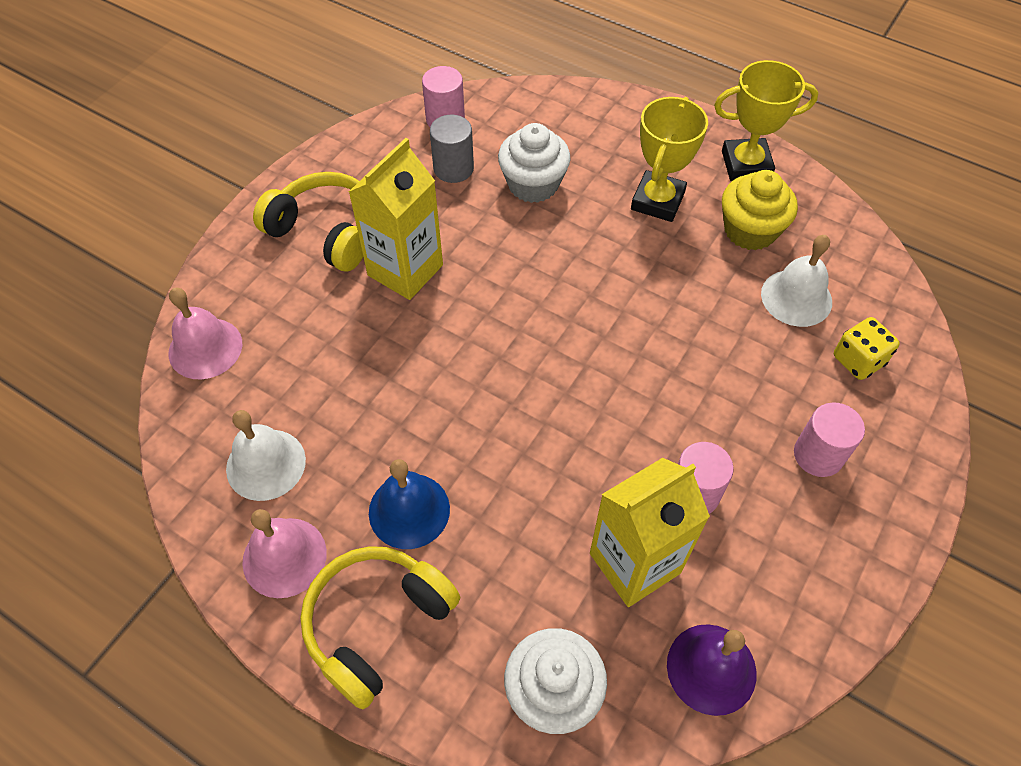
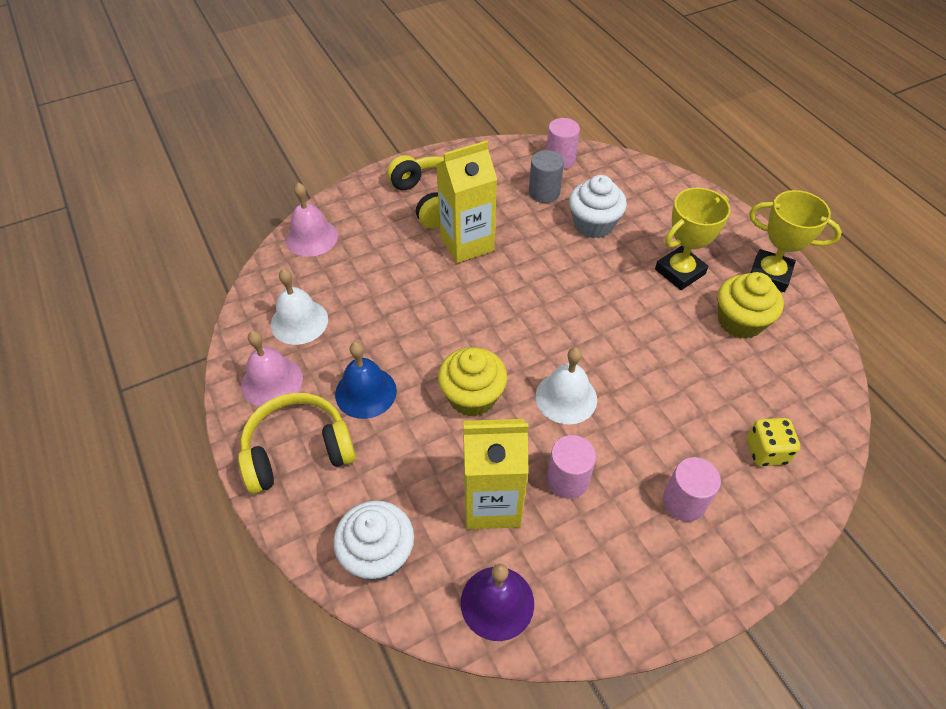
camera: 30 degrees right, 5 degrees down
(534, 452) = (472, 396): none -> yellow cupcake
(796, 297) = (745, 384): white bell -> white bell (566, 397)

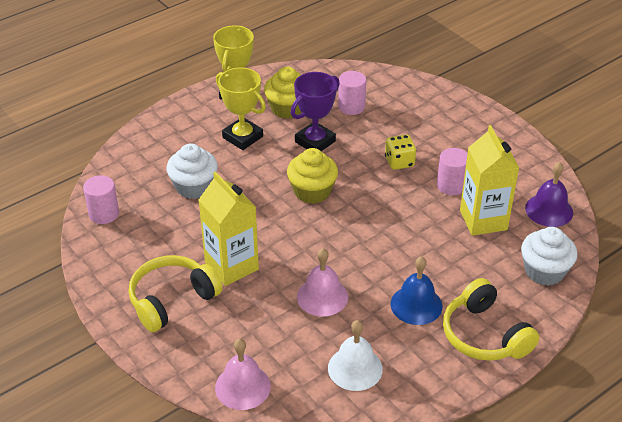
camera: 100 degrees left, 10 degrees down
(272, 381) = (426, 370): pink bell -> pink bell (322, 296)
(472, 396) = (399, 241): yellow cupcake -> yellow cupcake (312, 191)
(544, 193) = (154, 221): grey cylinder -> none
(566, 397) = (384, 191): white bell -> none
(670, 340) = (315, 141): none -> purple trophy
(684, 502) = (446, 134): pink cylinder -> pink cylinder (351, 107)
(766, 451) = (396, 101): yellow dice -> yellow dice (399, 162)

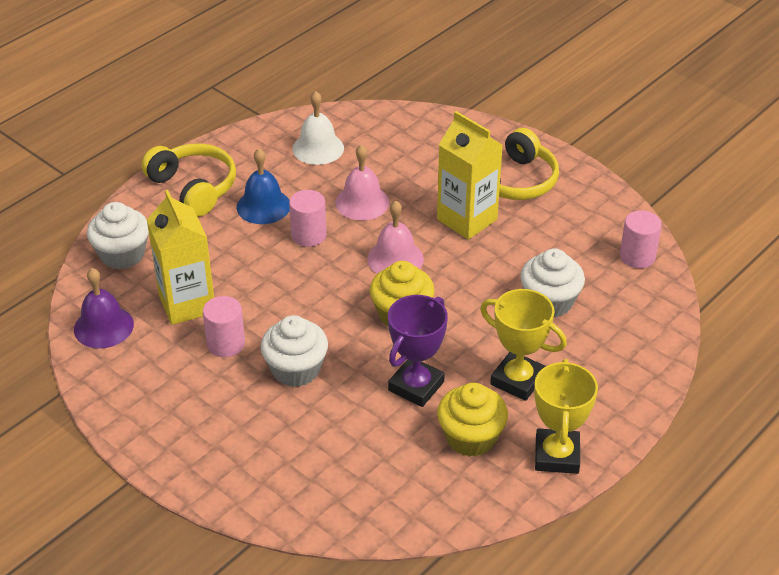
camera: 170 degrees right, 0 degrees up
(243, 386) = (417, 124): pink bell -> pink bell (395, 259)
(351, 107) = (377, 453): pink cylinder -> pink cylinder (309, 235)
(399, 162) = (296, 369): yellow dice -> white cupcake

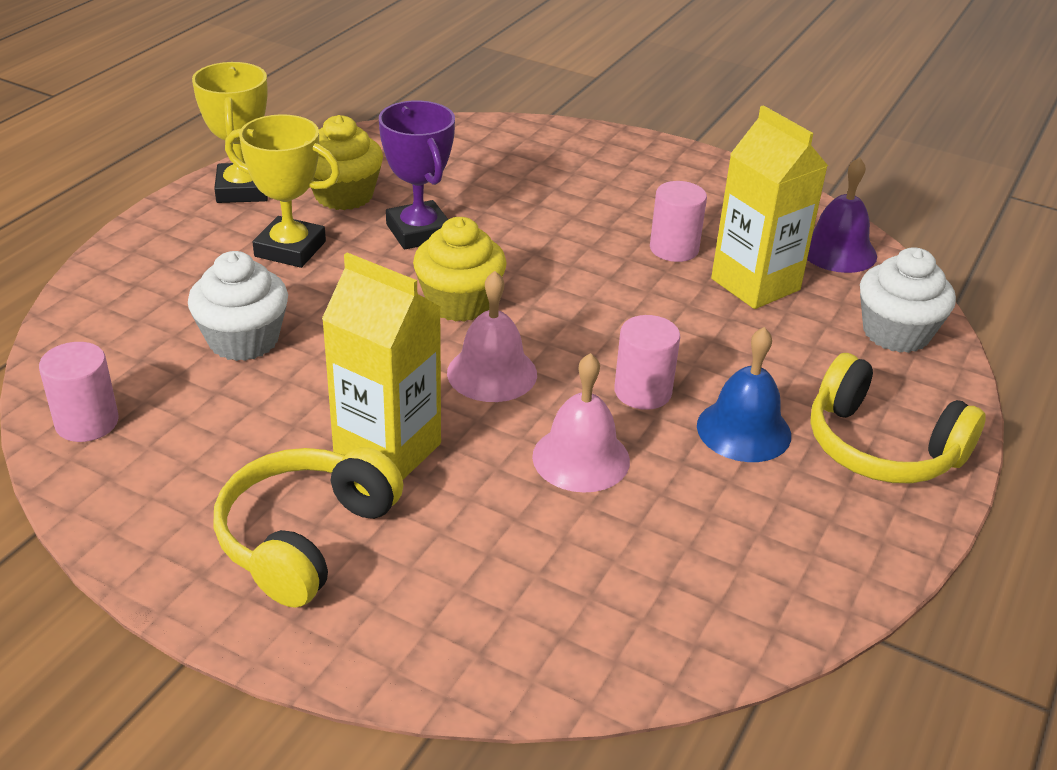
camera: 165 degrees right, 5 degrees down
(296, 369) = (573, 233): white cupcake -> none
(318, 148) = (715, 560): white bell -> none
(416, 386) = (419, 232): purple trophy -> purple trophy turned 45 degrees counterclockwise

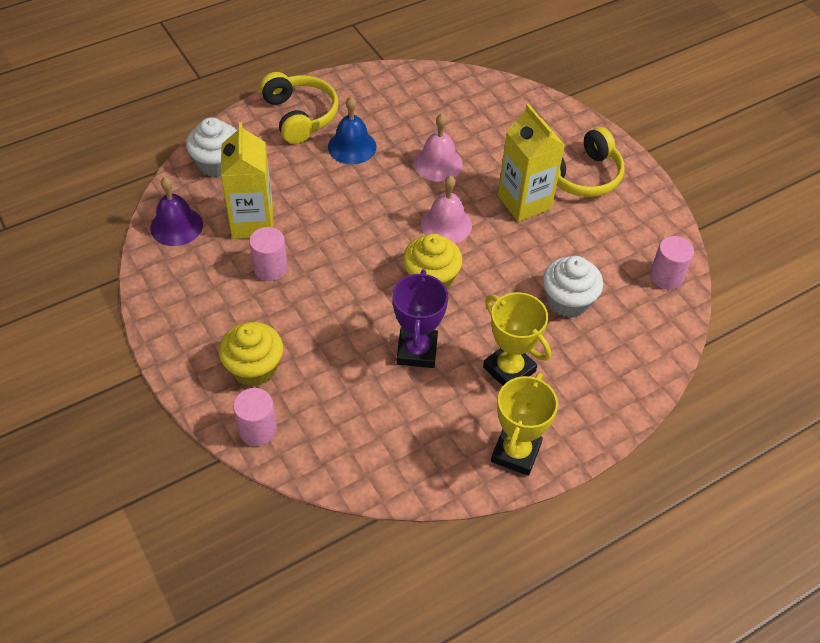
camera: 150 degrees left, 15 degrees up
(344, 195) = (446, 413): yellow cupcake -> yellow cupcake (254, 368)
(642, 392) = (380, 184): pink cylinder -> pink cylinder (257, 429)

